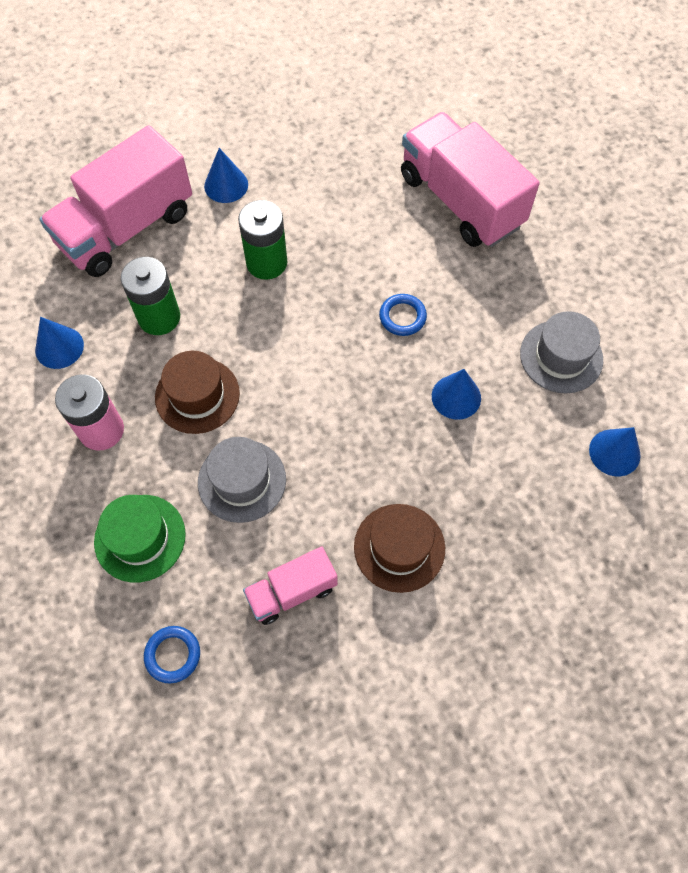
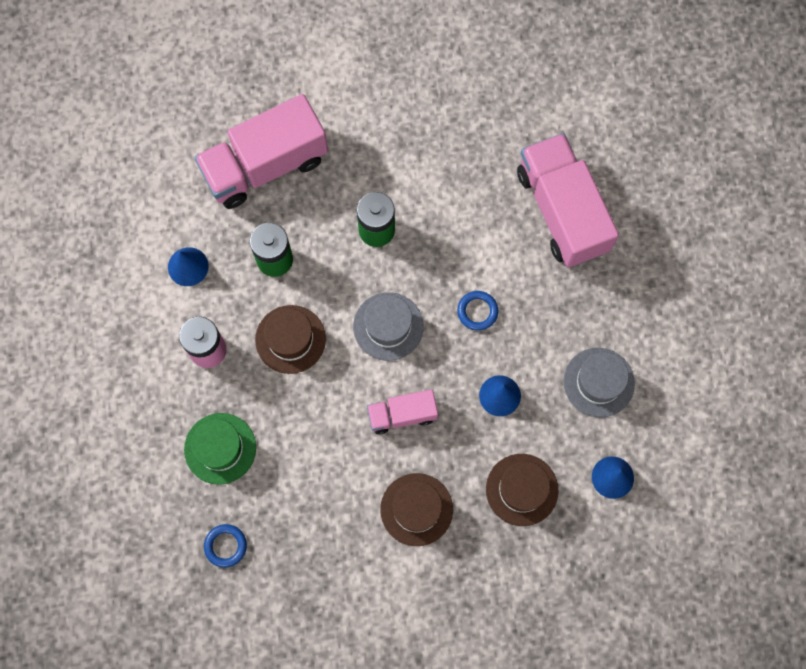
camera: 15 degrees right, 10 degrees up
(226, 185) = (360, 142): blue cone -> none
(242, 480) = (309, 422): grey hat -> grey hat (388, 326)
(292, 591) = (325, 522): pink truck -> pink truck (402, 414)
(516, 492) = (522, 489): none -> brown hat

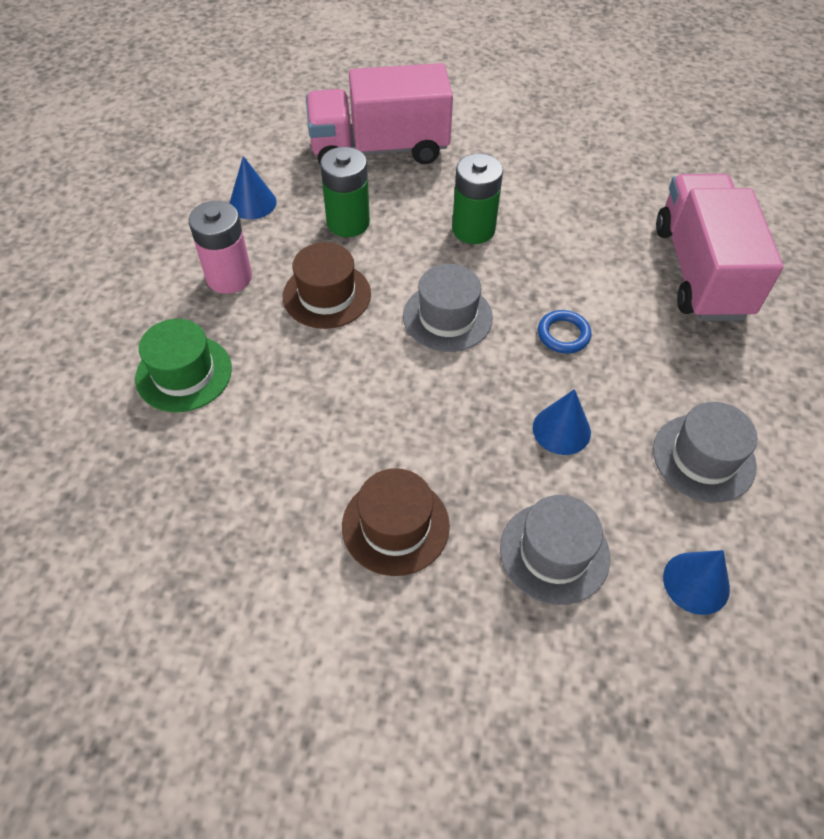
camera: 20 degrees right, 20 degrees down
(225, 546) = (124, 481): blue ring -> none
(402, 414) = (425, 410): pink truck -> none
(522, 489) = (554, 552): brown hat -> grey hat

